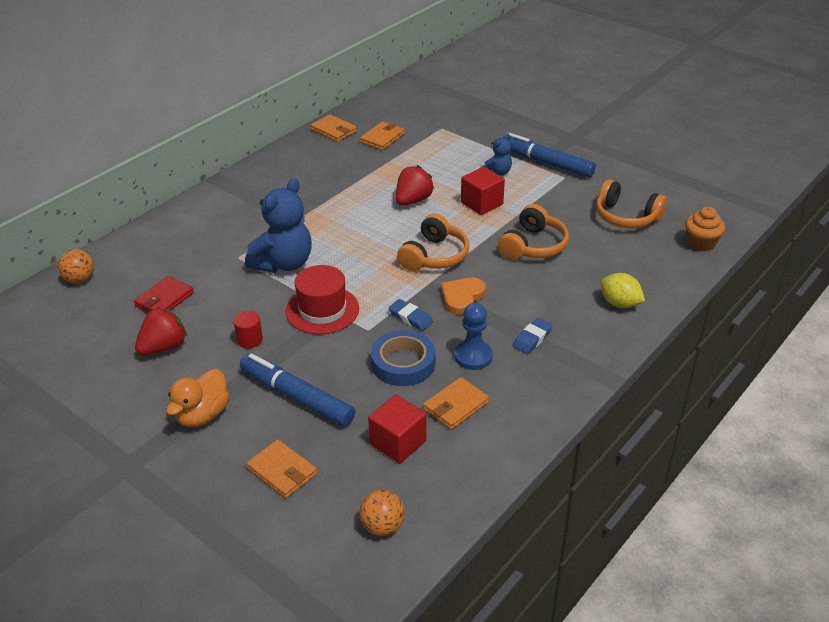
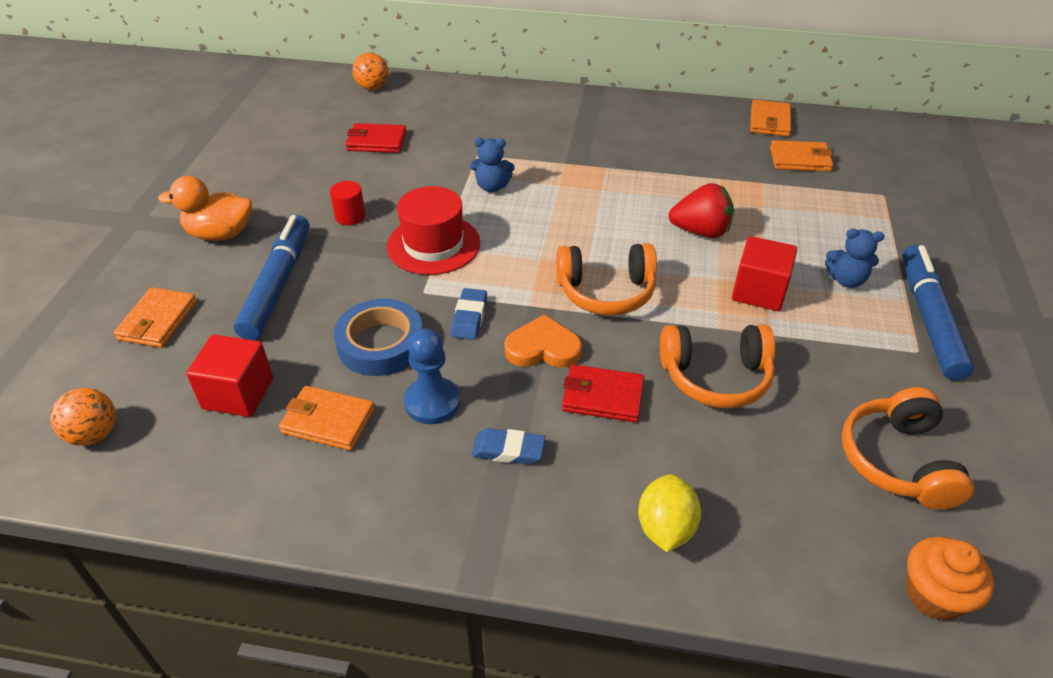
camera: 60 degrees right, 5 degrees up
(164, 347) = (306, 171): red strawberry -> none
(283, 263) = (492, 187): blue teddy bear -> blue teddy bear, size x0.51
(518, 290) = (602, 396): none -> red wallet

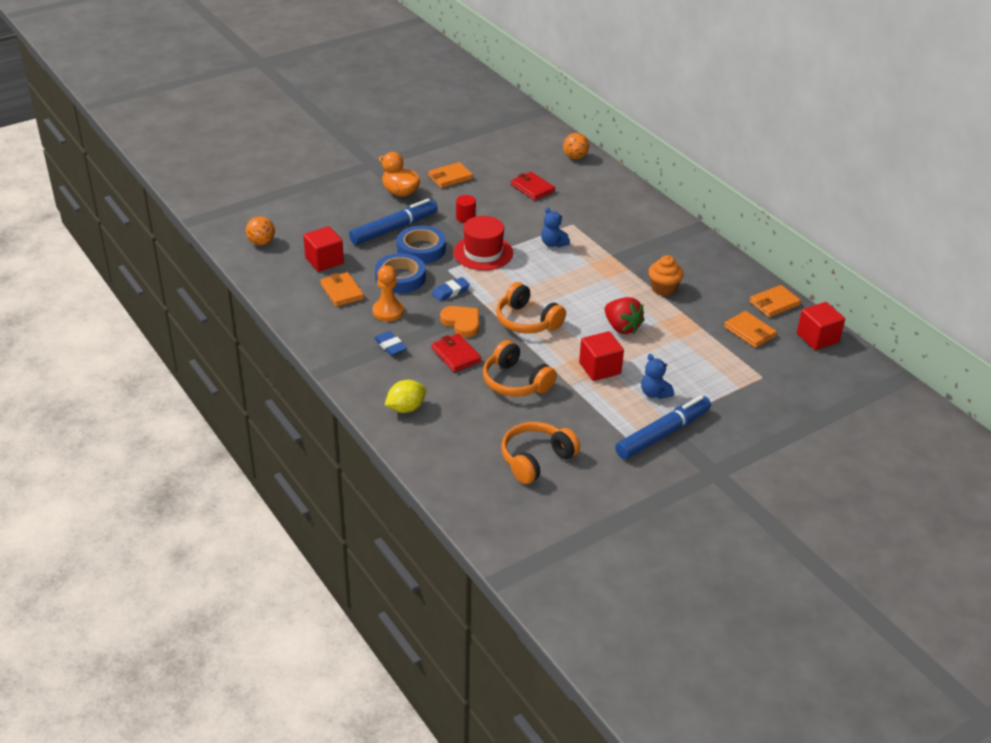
camera: 45 degrees right, 5 degrees down
(158, 321) = (331, 214): orange wallet -> orange wallet (450, 177)
(352, 288) = (421, 249): none -> blue tape
(432, 402) = (388, 311): blue pawn -> orange pawn
(851, 130) = (817, 338): none -> red cube
(933, 595) = (466, 497): orange cupcake -> orange cupcake (663, 288)

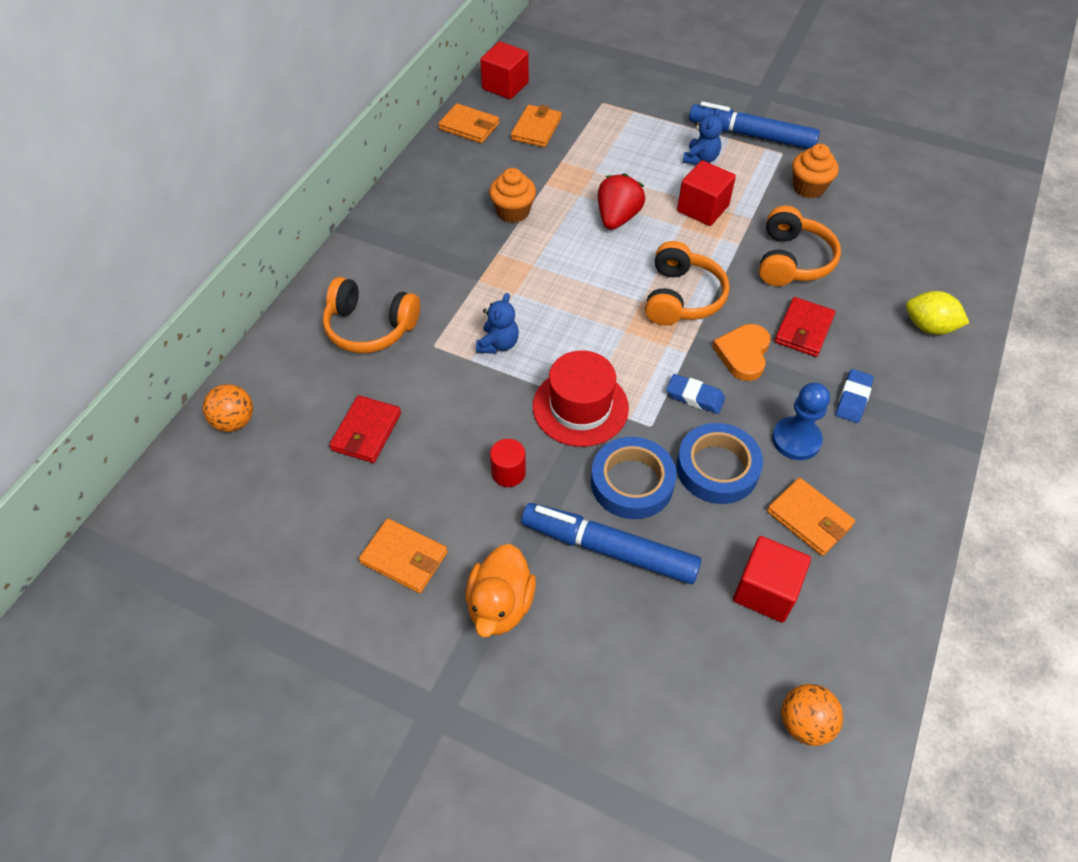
camera: 120 degrees left, 15 degrees up
(342, 292) = (809, 518): orange wallet -> orange wallet turned 75 degrees counterclockwise
(388, 311) = (796, 440): orange pawn -> blue pawn
(536, 459) = (879, 199): orange headphones -> orange headphones (370, 327)
(579, 430) = (808, 188): none -> orange cupcake

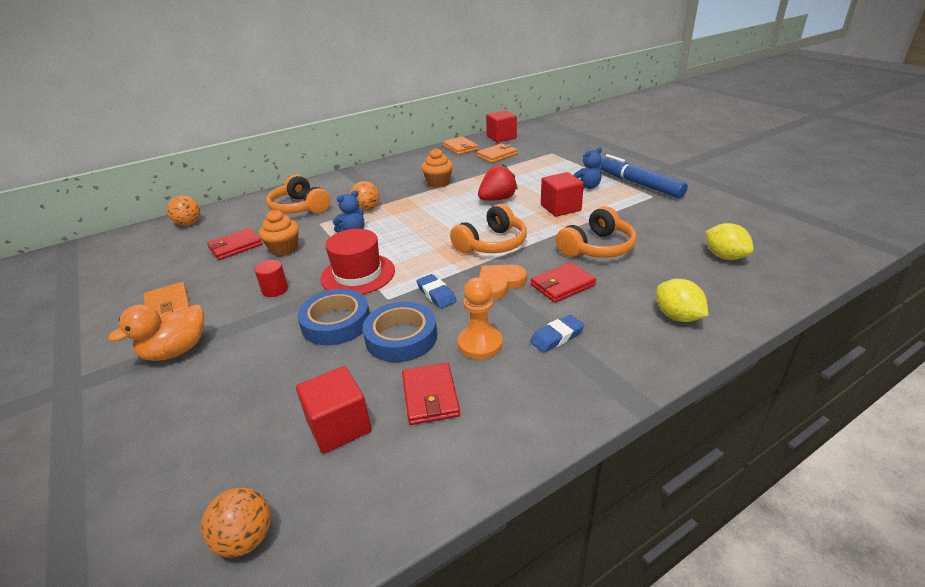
camera: 35 degrees right, 20 degrees down
(469, 296) = (367, 209): none -> orange ball
(609, 549) = (273, 351): blue marker -> none
(796, 440) = (480, 344): blue pawn -> orange pawn
(808, 188) = (654, 216): orange cupcake -> orange cupcake (284, 249)
(809, 518) = (430, 396): orange wallet -> red wallet
(912, 228) = (724, 256): none -> yellow lemon

